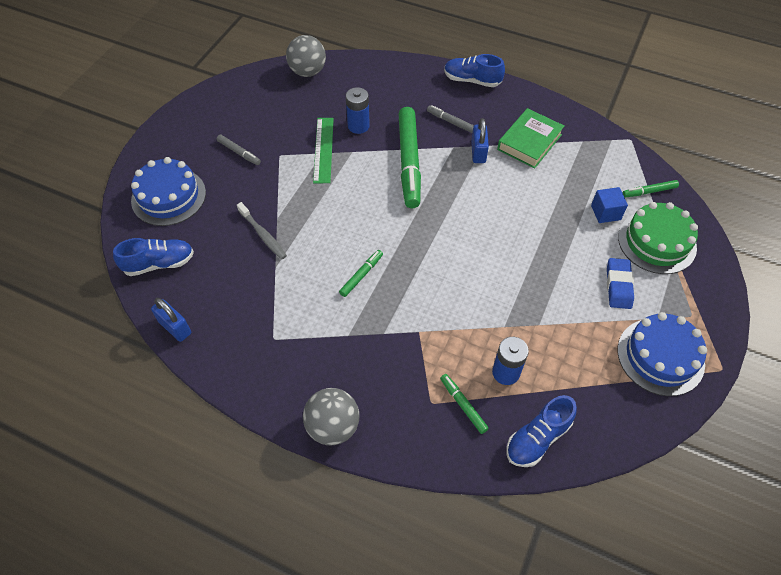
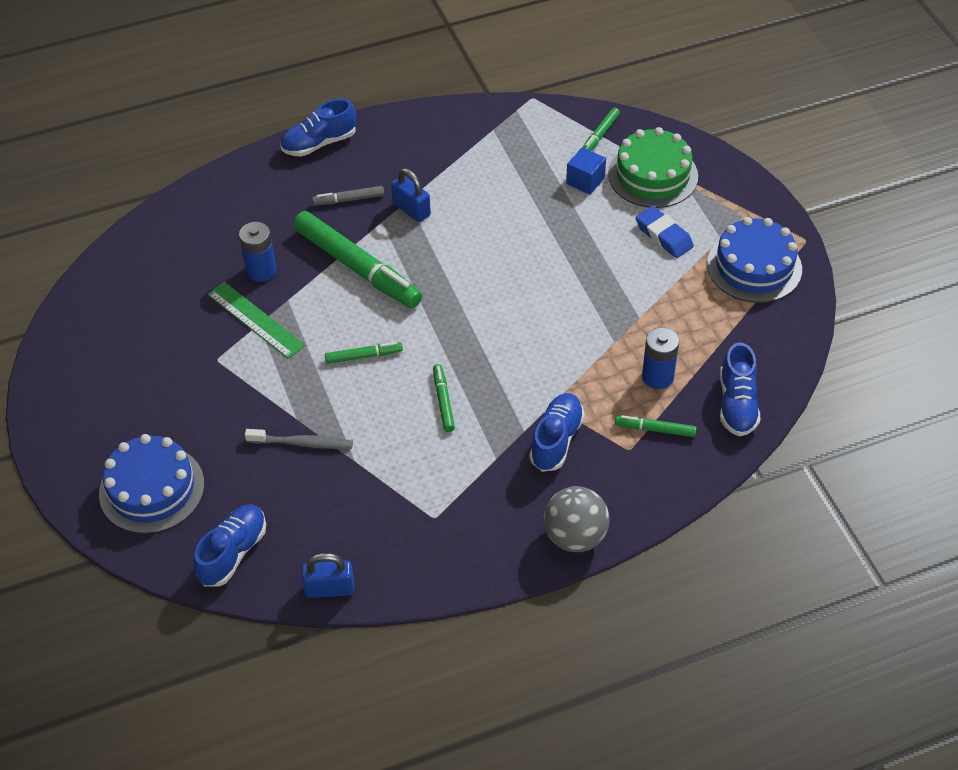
camera: 45 degrees left, 5 degrees down
(239, 153) = (168, 390): grey marker -> none
(308, 72) = (131, 256): grey ball -> none
(352, 214) = (364, 356): none -> green marker
(395, 356) = (556, 440): none -> blue shoe
(529, 142) = (447, 165): green book -> none

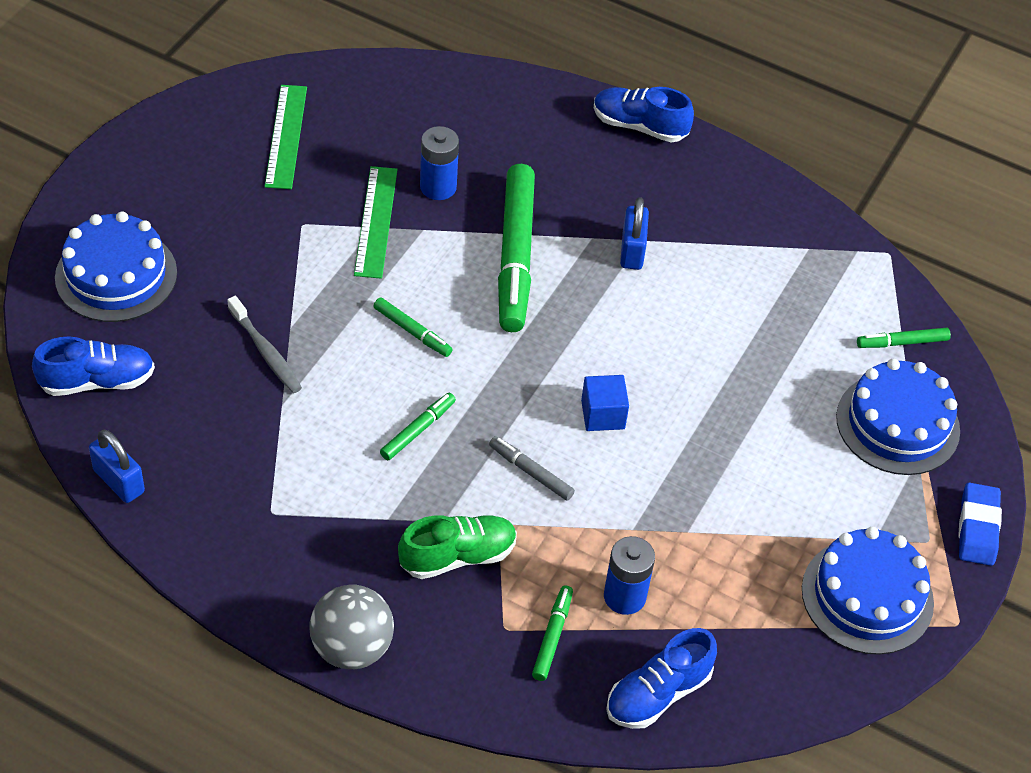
camera: 45 degrees right, 0 degrees up
(132, 323) = (286, 136): none -> green ruler
(349, 199) = (593, 194): grey marker -> grey marker (531, 472)
(556, 440) = (457, 556): blue shoe -> green shoe
(585, 181) = (824, 369): blue cube -> blue cube (603, 414)
(653, 175) = (897, 424): green cake -> blue cake
(655, 429) = (552, 636): green marker -> green marker turned 45 degrees clockwise
(664, 236) = (823, 485): blue eraser -> blue eraser (977, 528)

